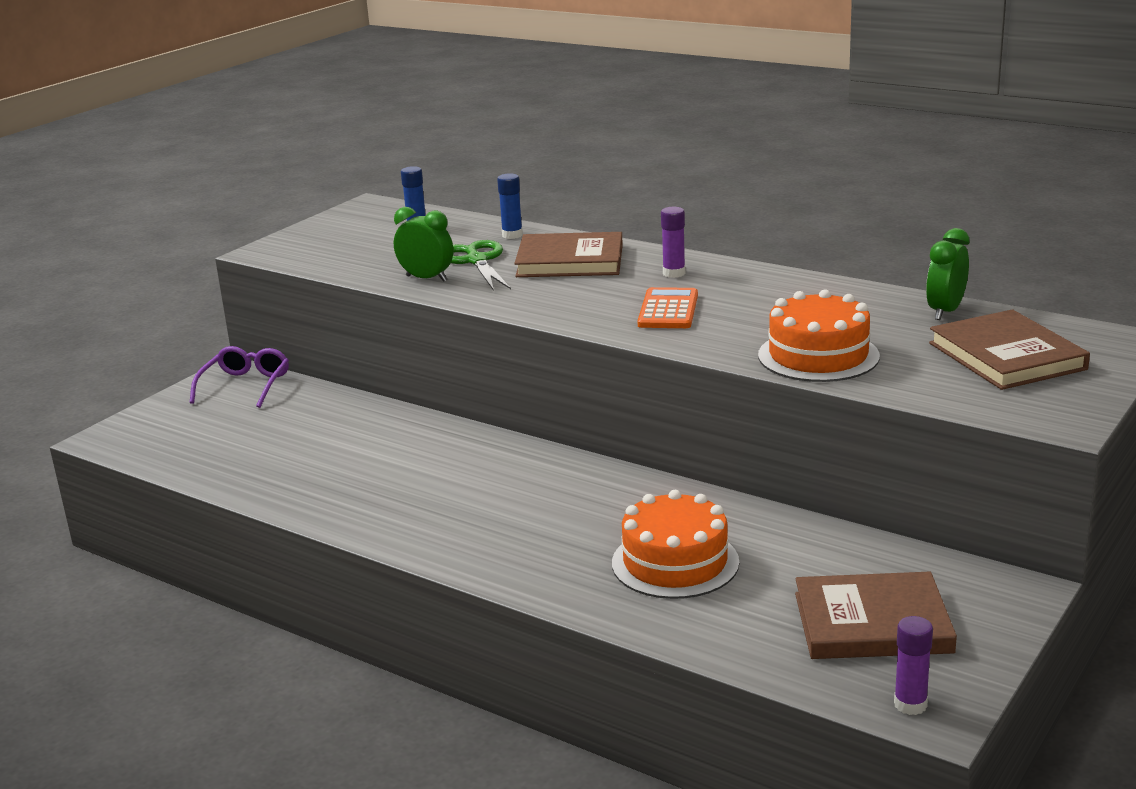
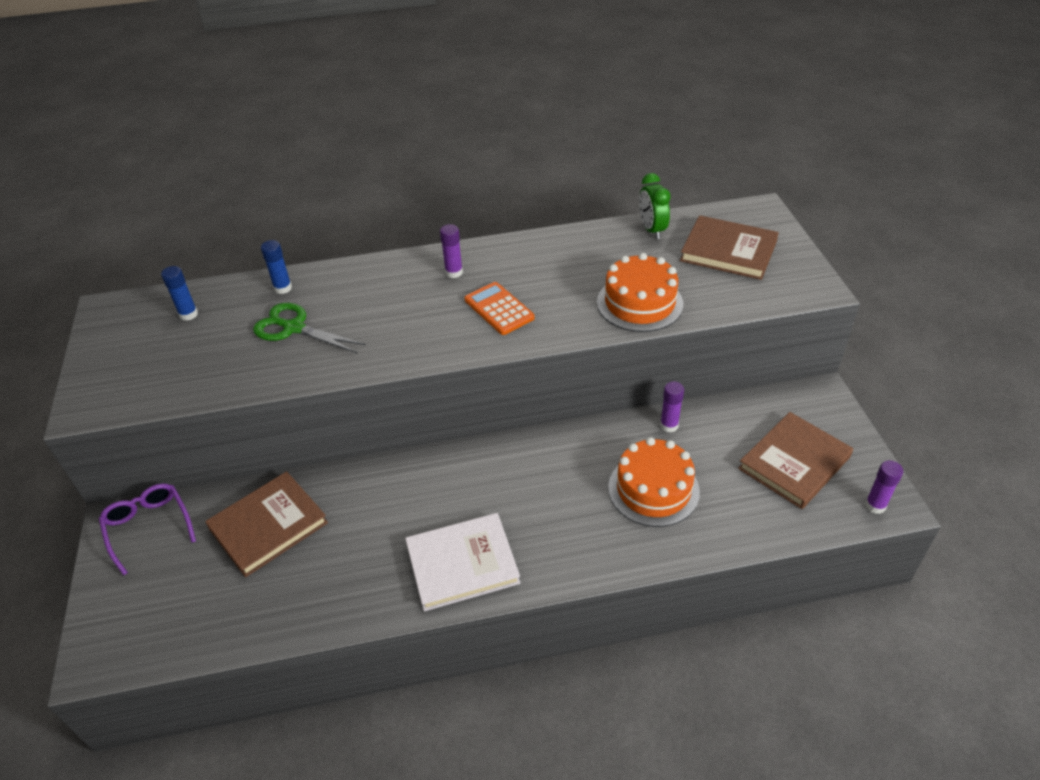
camera: 45 degrees left, 20 degrees up
(418, 520) = (462, 564): none -> white book
(426, 278) = (281, 366): green clock -> none
(570, 261) = (365, 294): brown book -> brown book (268, 526)
(778, 527) = (669, 425): none -> purple glue stick

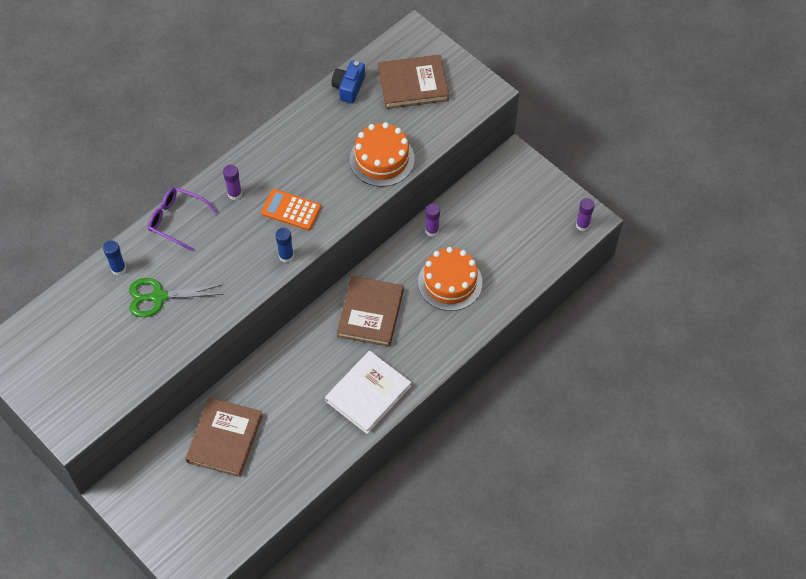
camera: 35 degrees left, 15 degrees up
(148, 527) = (143, 484): purple glasses -> purple glasses (177, 220)
(188, 314) = (68, 325): blue glue stick -> blue glue stick (286, 256)
(652, 230) = (349, 87): green clock -> blue camera
(794, 463) = (522, 219): brown book -> brown book (370, 313)

